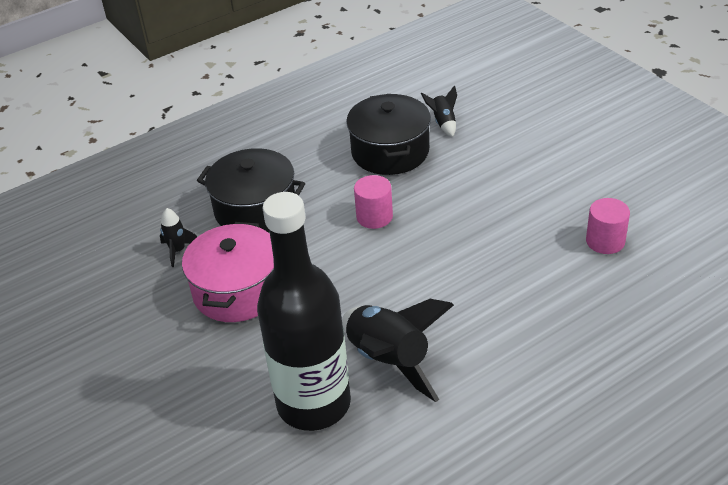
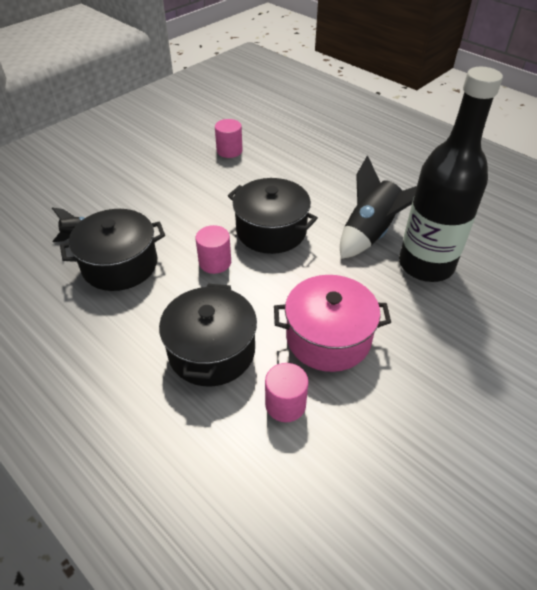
camera: 105 degrees left, 5 degrees up
(178, 251) = (285, 404): black rocket -> pink cylinder
(417, 266) = (271, 230): none -> black pot

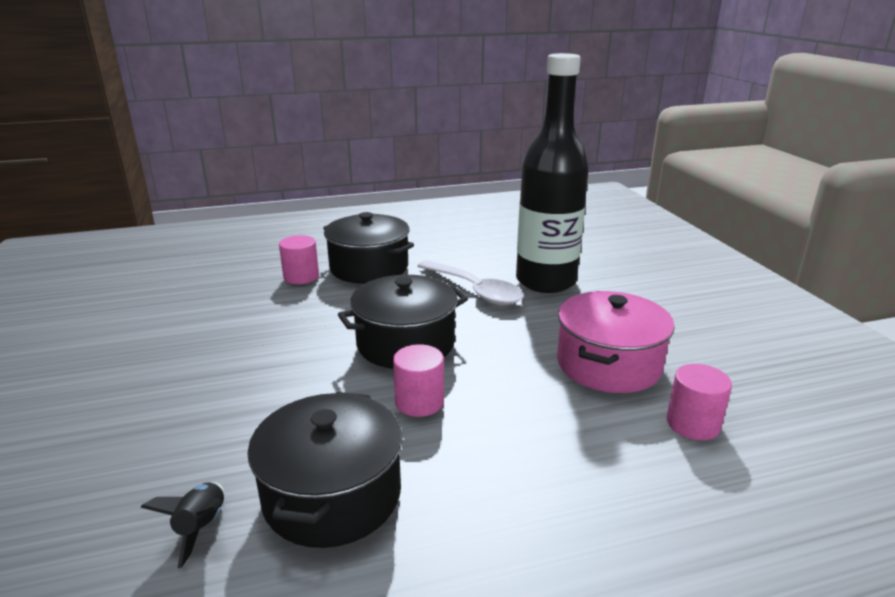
camera: 60 degrees left, 20 degrees down
(211, 351) = (580, 454): black pot -> black pot (369, 267)
(229, 151) = (212, 323): pink cylinder -> pink cylinder (301, 277)
(371, 233) = (475, 290): black rocket -> white spoon

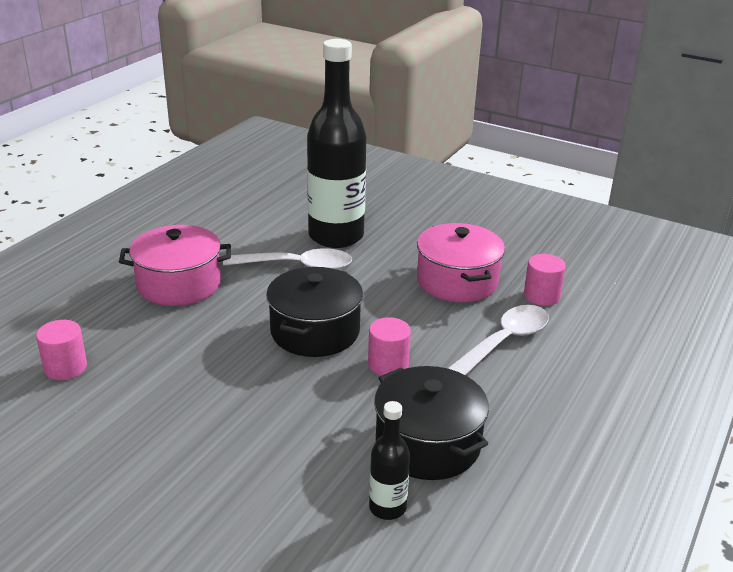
camera: 45 degrees left, 5 degrees up
(201, 528) = (387, 507): black rocket -> black bottle
(301, 277) = (132, 319): pink cylinder -> pink cylinder (65, 367)
(369, 267) = (179, 284): black pot -> pink pot
(572, 446) = (504, 342): none -> white spoon

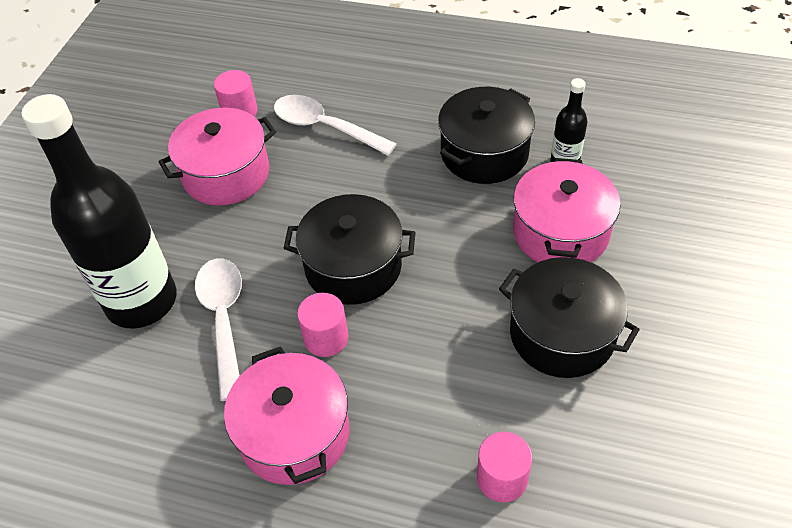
camera: 100 degrees left, 20 degrees up
(163, 436) = (562, 334): none -> black pot
(284, 472) = (560, 232): none -> pink pot
(388, 364) = (388, 198): pink cylinder -> pink cylinder (326, 338)

